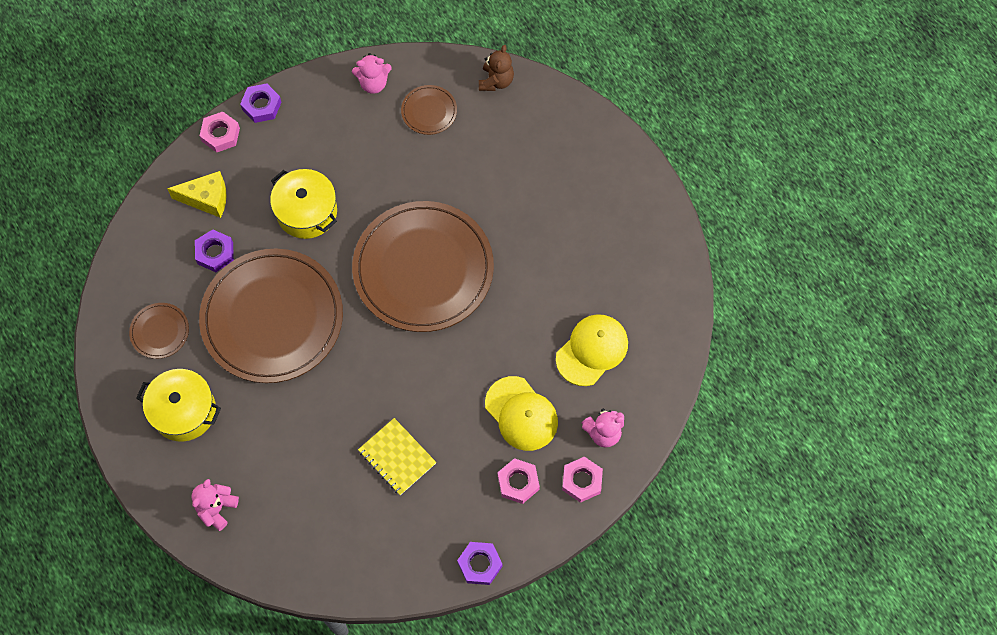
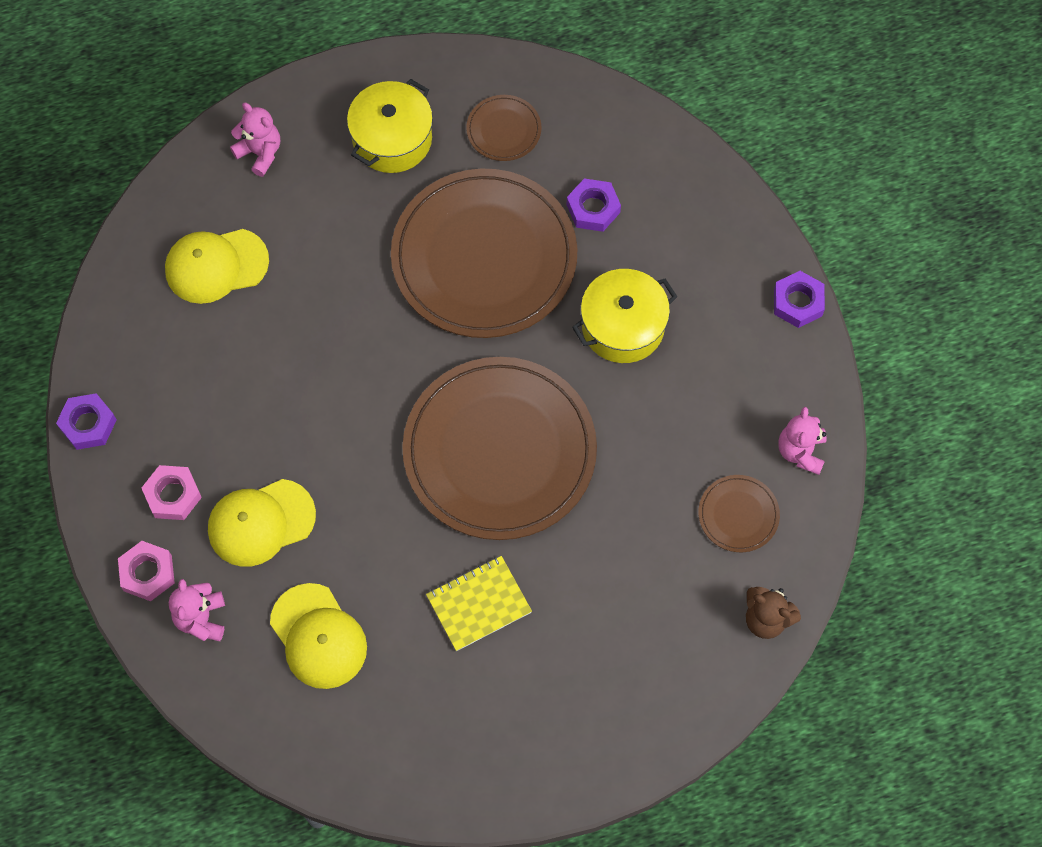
camera: 105 degrees right, 0 degrees up
(207, 199) = (673, 212): yellow cheese -> none
(220, 134) = (765, 245): pink nut -> none
(324, 511) = (216, 265): none -> yellow cap
(397, 457) = (254, 361): yellow notebook -> yellow notebook (479, 604)

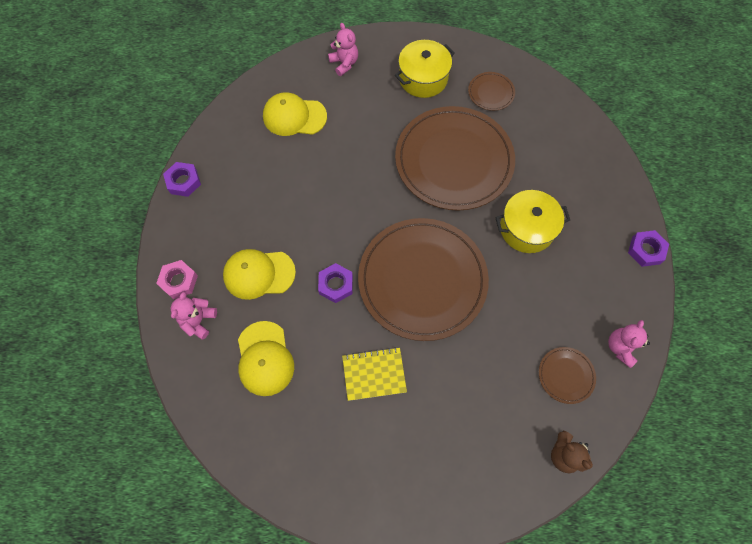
camera: 20 degrees right, 0 degrees up
(173, 495) = (214, 239): pink nut -> none
(593, 208) = (530, 153): purple nut -> purple nut (336, 285)

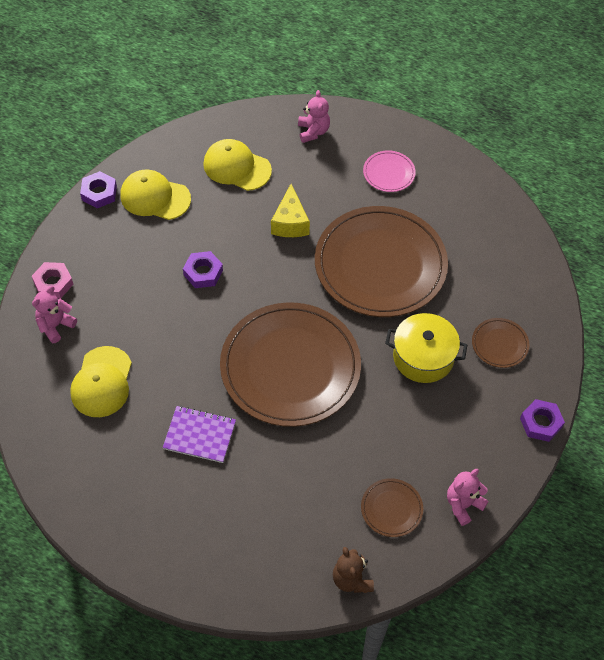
camera: 20 degrees right, 10 degrees down
(259, 274) = (132, 304): yellow cap -> yellow cap (155, 197)
(336, 285) = (202, 340): purple nut -> purple nut (203, 272)
(362, 150) = (290, 222): none -> yellow cheese
(374, 374) = (199, 435): yellow notebook -> purple notebook
(423, 78) = (389, 173): yellow pot -> pink plate
(491, 93) = (454, 211): brown plate -> brown plate (499, 344)

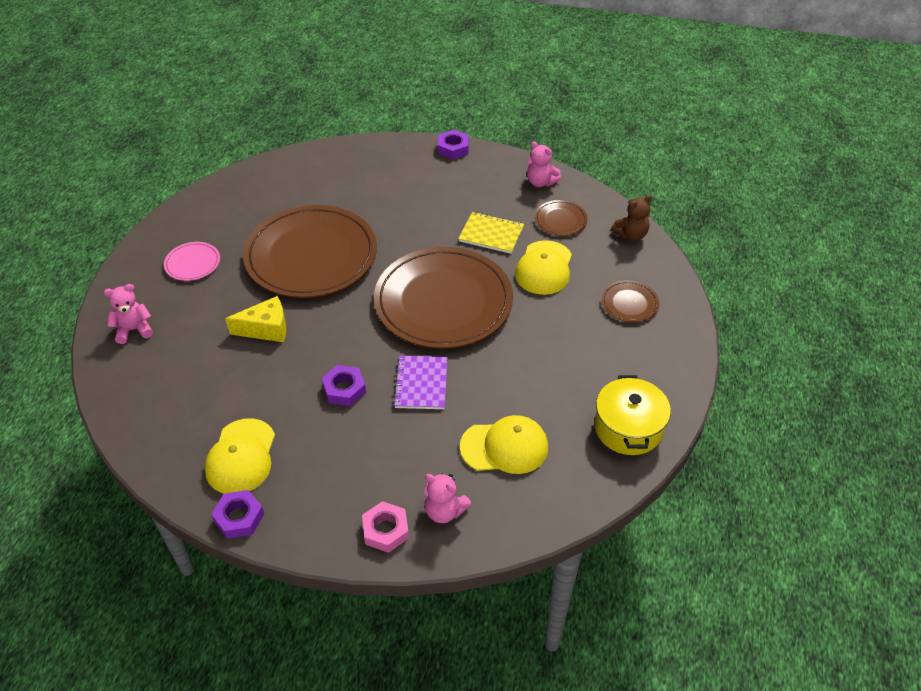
camera: 100 degrees left, 10 degrees down
(199, 435) = (538, 354): purple notebook -> purple notebook (421, 384)
(237, 167) = (189, 388): yellow cap -> yellow cap (544, 268)
(381, 431) = (491, 234): none -> yellow notebook
(423, 357) = (408, 217): yellow pot -> yellow pot (628, 428)
(499, 344) = (384, 175): brown plate -> brown plate (629, 303)

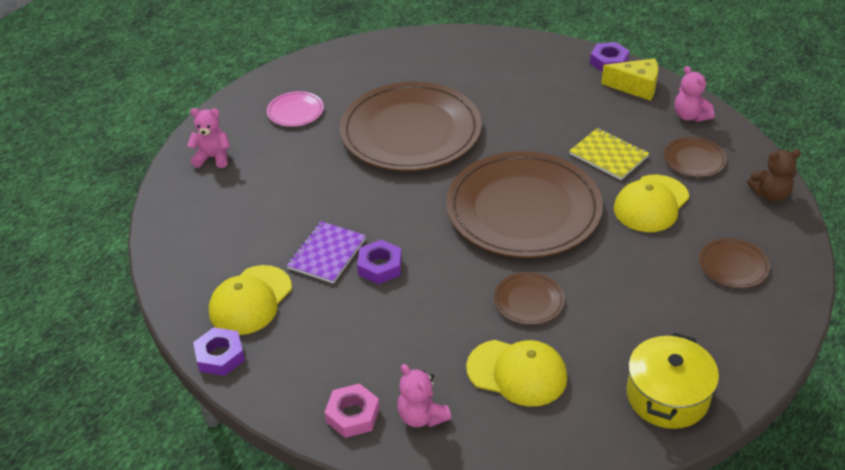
camera: 25 degrees right, 5 degrees down
(266, 329) = (333, 189): yellow cheese -> yellow cheese (636, 87)
(421, 384) = (460, 283): purple notebook -> purple notebook (327, 254)
(485, 381) = (529, 300): none -> brown plate

